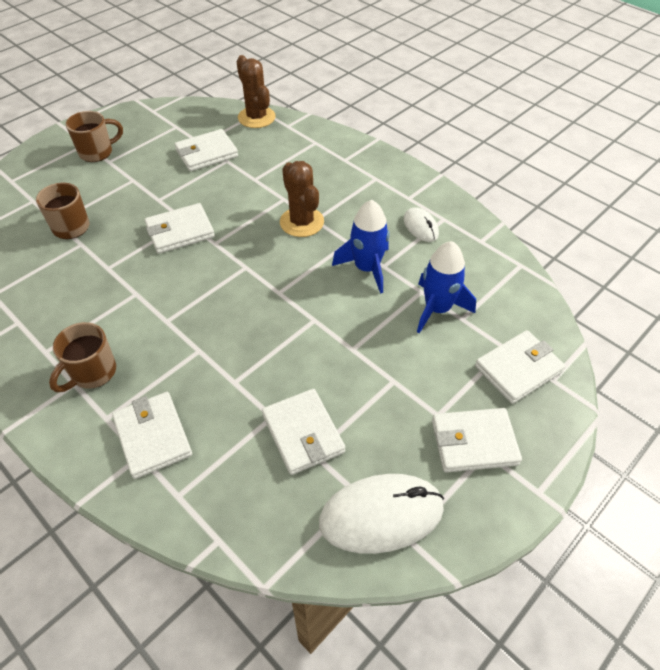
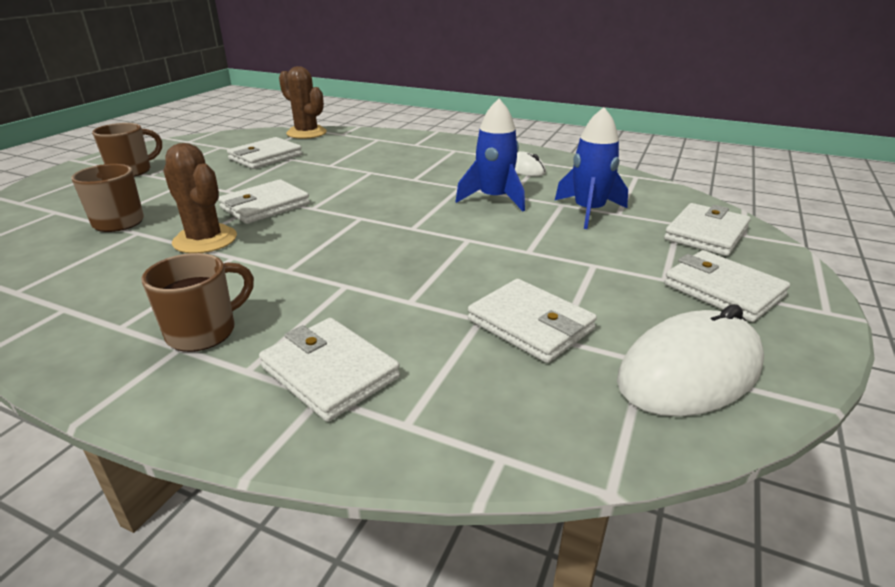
camera: 20 degrees left, 20 degrees down
(92, 373) = (204, 332): brown mug -> brown mug turned 150 degrees counterclockwise
(302, 222) = (401, 182): brown cactus -> brown cactus (205, 240)
(474, 442) = (723, 290): white wallet -> white wallet turned 75 degrees clockwise

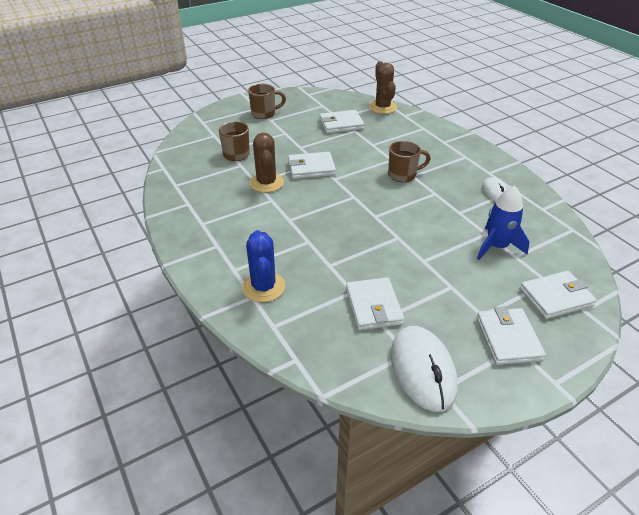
camera: 35 degrees right, 10 degrees up
(204, 332) = (231, 241): brown mug -> brown mug (403, 175)
(329, 372) = (263, 287): white wallet -> blue cactus
(494, 199) = (446, 212): blue rocket -> none
(689, 372) = (422, 370): white mouse -> white mouse turned 75 degrees clockwise

